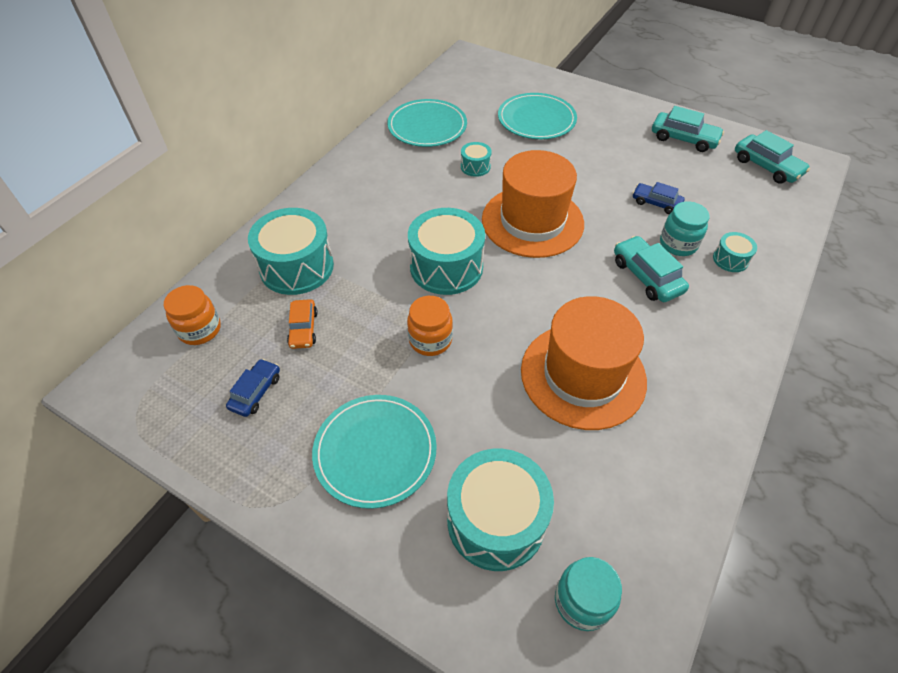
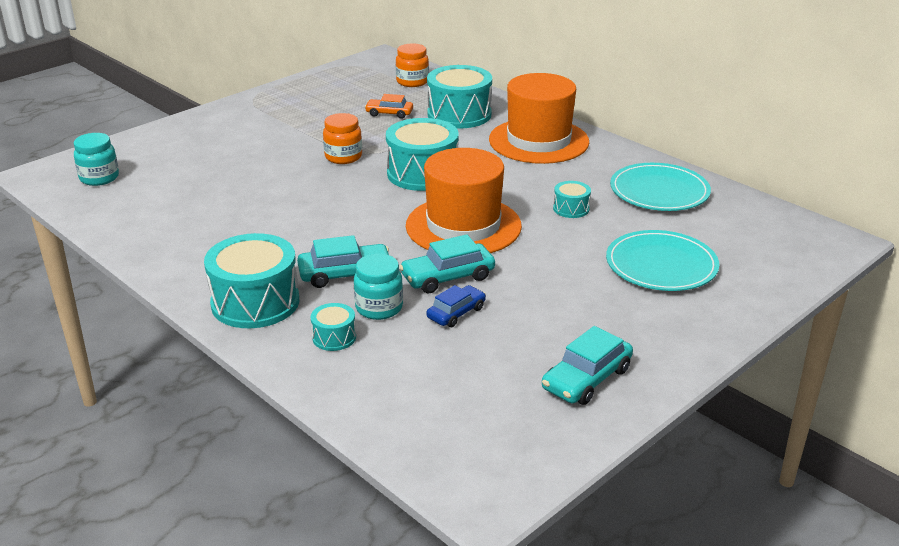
camera: 105 degrees right, 20 degrees down
(256, 392) = (342, 97): blue car -> none
(375, 451) = (262, 129): turquoise plate -> none
(496, 520) = (176, 160): turquoise drum -> turquoise drum (255, 302)
(583, 375) = (258, 213): orange hat -> orange hat (538, 141)
(766, 166) = (492, 439): turquoise car -> turquoise car (447, 277)

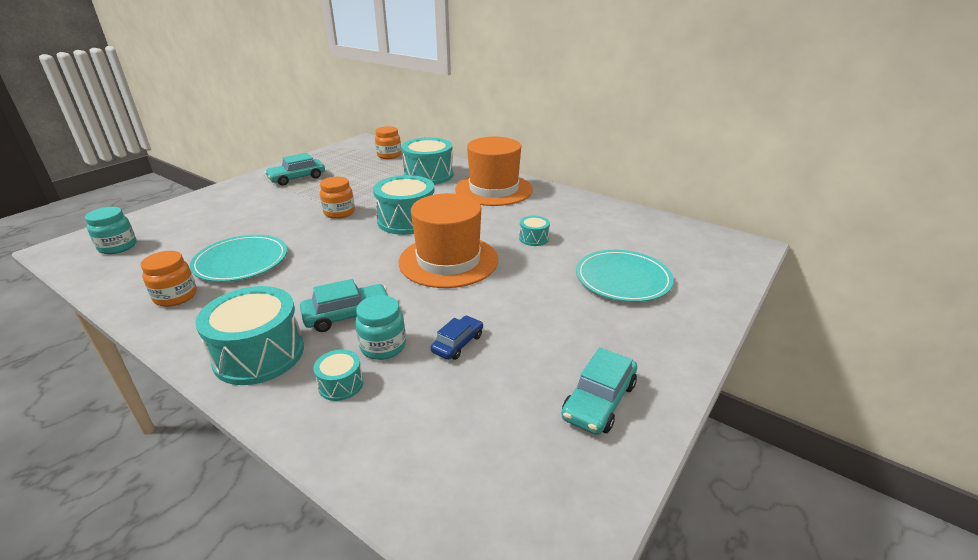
camera: 10 degrees left, 0 degrees up
(168, 238) = (176, 296): none -> orange jar
(389, 113) = (374, 178): orange car -> none
(447, 277) = (443, 308): turquoise car -> turquoise car (297, 178)
(659, 191) = (597, 219): turquoise plate -> turquoise plate (241, 261)

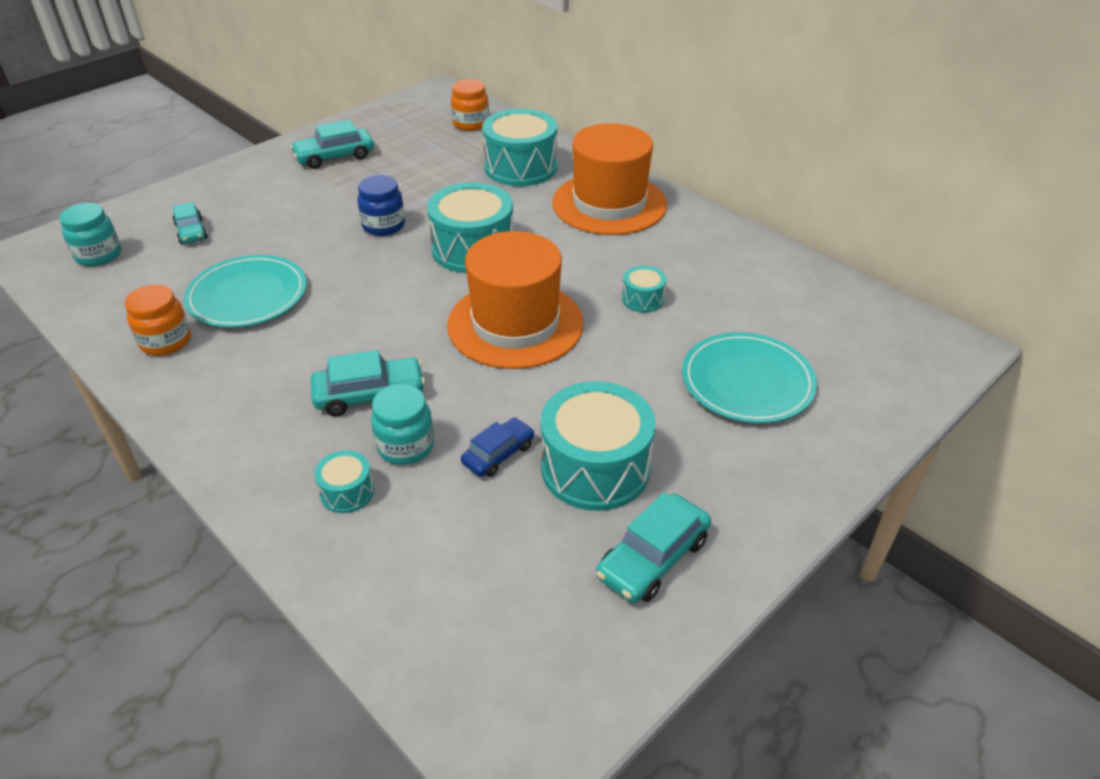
camera: 10 degrees right, 10 degrees up
(193, 227) = (191, 231): none -> turquoise car
(259, 354) = (257, 438): turquoise drum -> turquoise drum (595, 468)
(339, 213) = (383, 226): orange jar -> blue jar

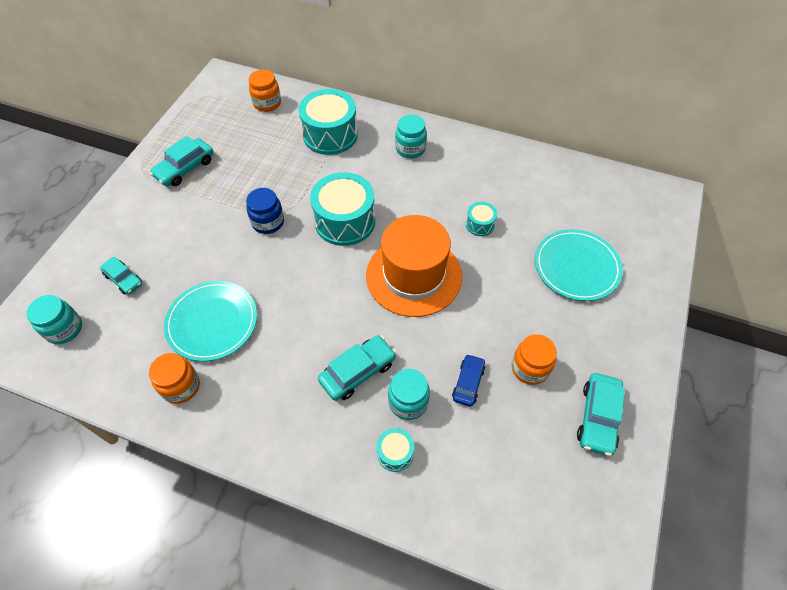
camera: 25 degrees left, 15 degrees up
(595, 468) = (530, 368): turquoise drum -> orange jar
(609, 204) = (410, 149): orange hat -> turquoise jar

